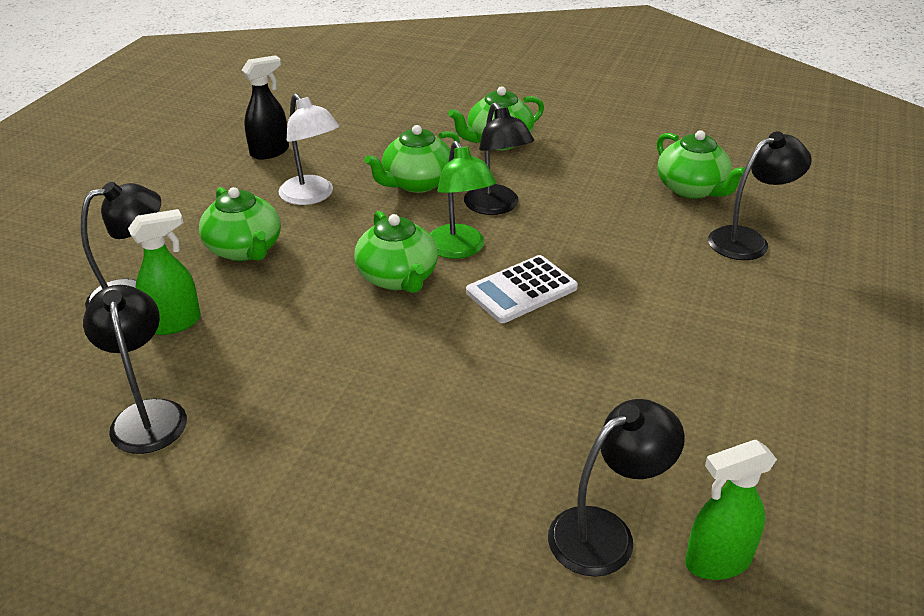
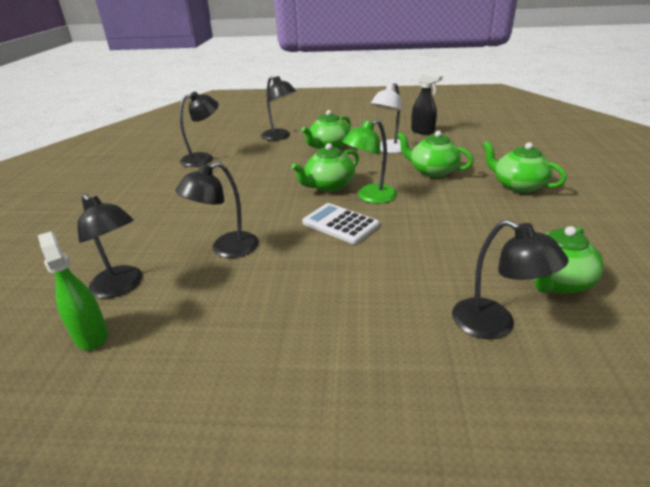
camera: 75 degrees right, 5 degrees down
(174, 323) = (264, 148): green spray bottle -> none
(496, 207) = (430, 200): black lamp -> black lamp (226, 249)

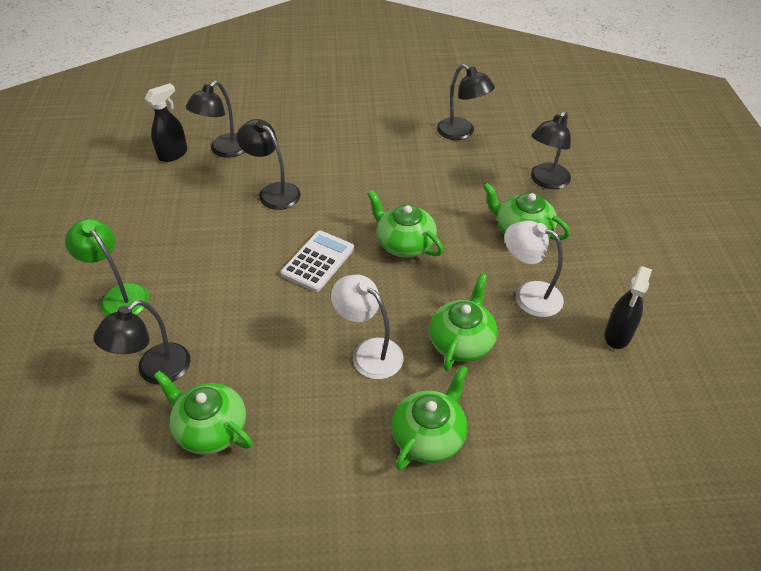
camera: 80 degrees right, 15 degrees up
(91, 335) = (173, 154): green spray bottle -> black spray bottle
(370, 197) = (379, 281): green lamp -> green lamp (119, 295)
(447, 204) = (369, 352): none -> white lamp

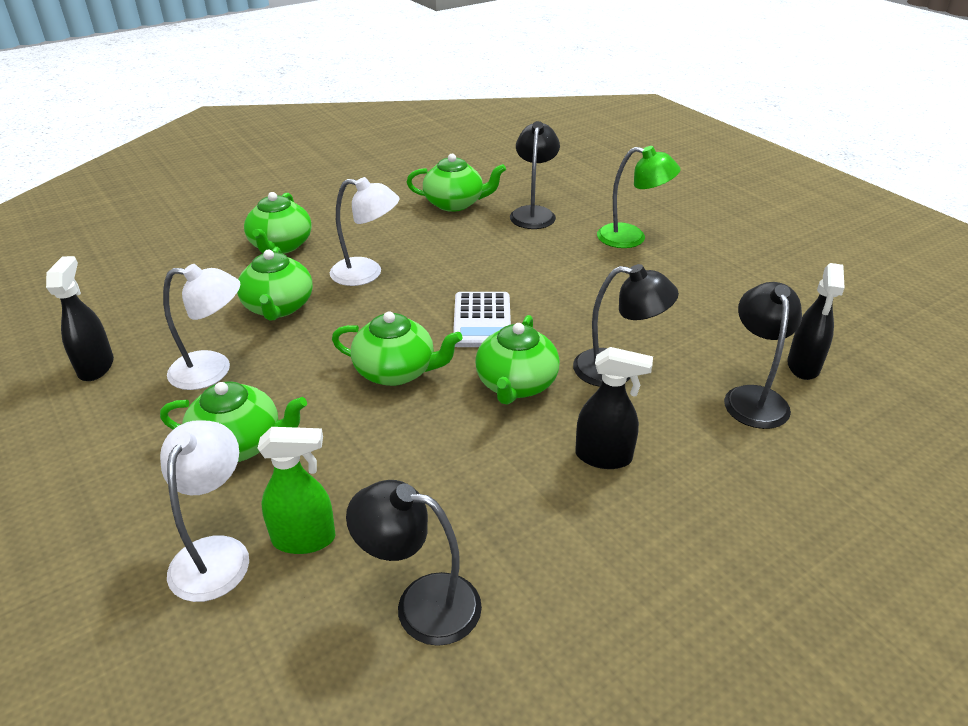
camera: 150 degrees right, 10 degrees down
(333, 153) = (604, 457): none -> black spray bottle
(339, 206) = (516, 384): none -> green teapot
(501, 172) = (304, 539): none -> green spray bottle
(546, 181) = (216, 553): black lamp -> white lamp

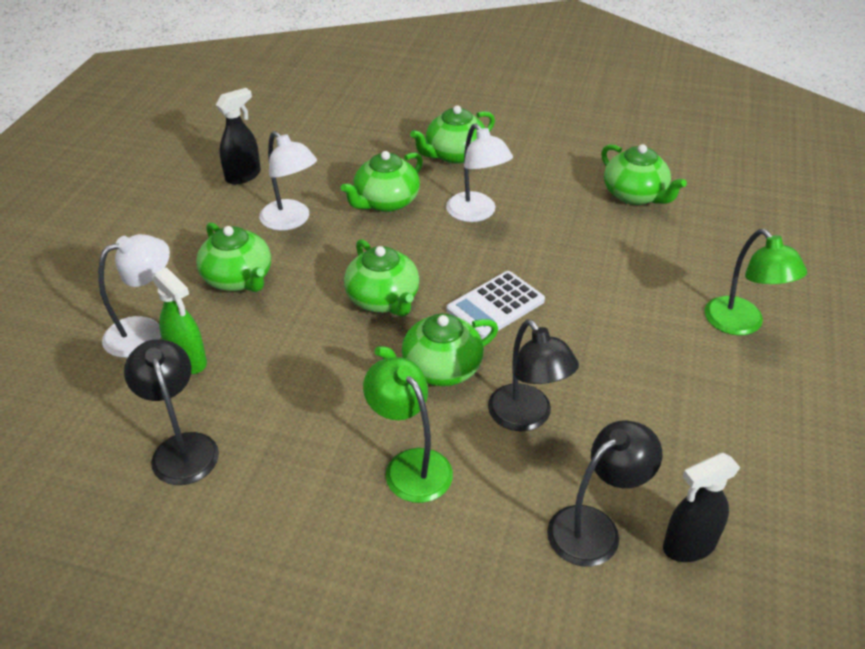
camera: 50 degrees right, 5 degrees up
(533, 213) = (689, 244): black lamp -> none
(604, 457) = (410, 465): black spray bottle -> green lamp

